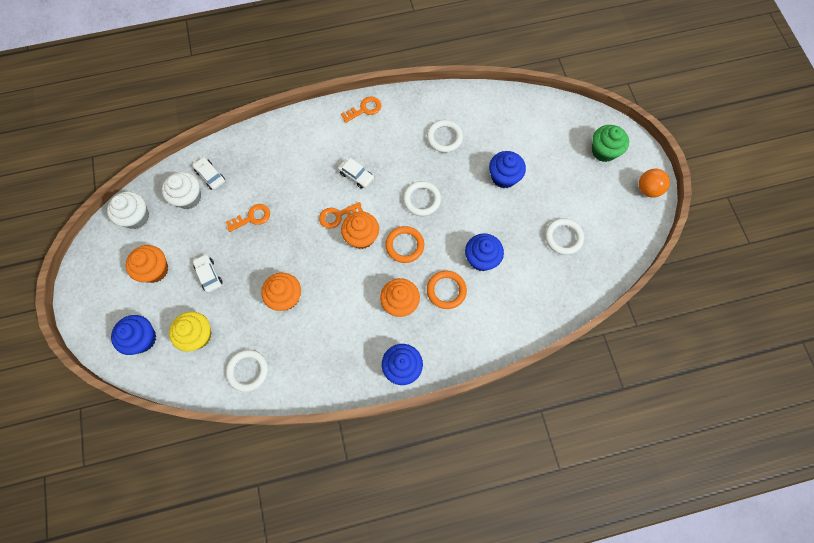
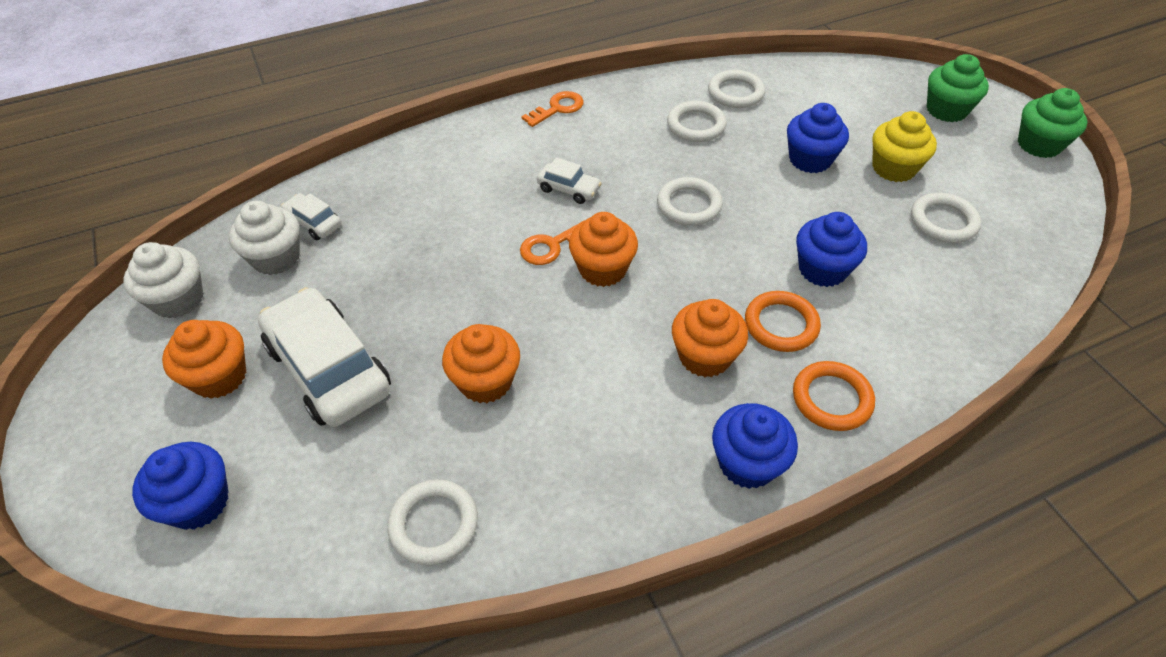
camera: 10 degrees left, 20 degrees down
(198, 335) = (318, 476): yellow cupcake -> yellow cupcake (893, 168)
(209, 275) = (329, 369): white car -> white car, size x2.12
(252, 217) = (398, 270): orange key -> none
(404, 245) = (682, 270): orange ring -> orange ring (831, 399)
(477, 114) = (735, 93): none -> white ring
(648, 189) = (1039, 145): orange ball -> green cupcake

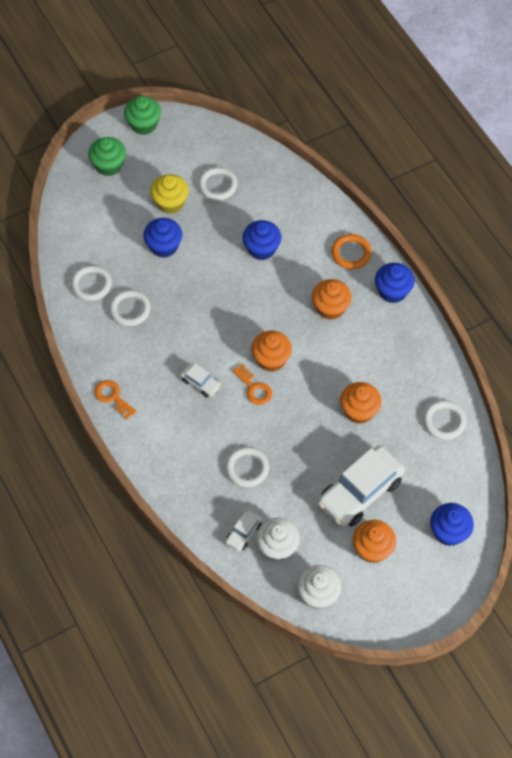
camera: 95 degrees left, 10 degrees up
(569, 189) = (200, 383): white car -> white car turned 105 degrees clockwise
(689, 205) = (212, 314): white ring -> white ring (247, 468)
(781, 324) = (305, 272): orange ring -> none

